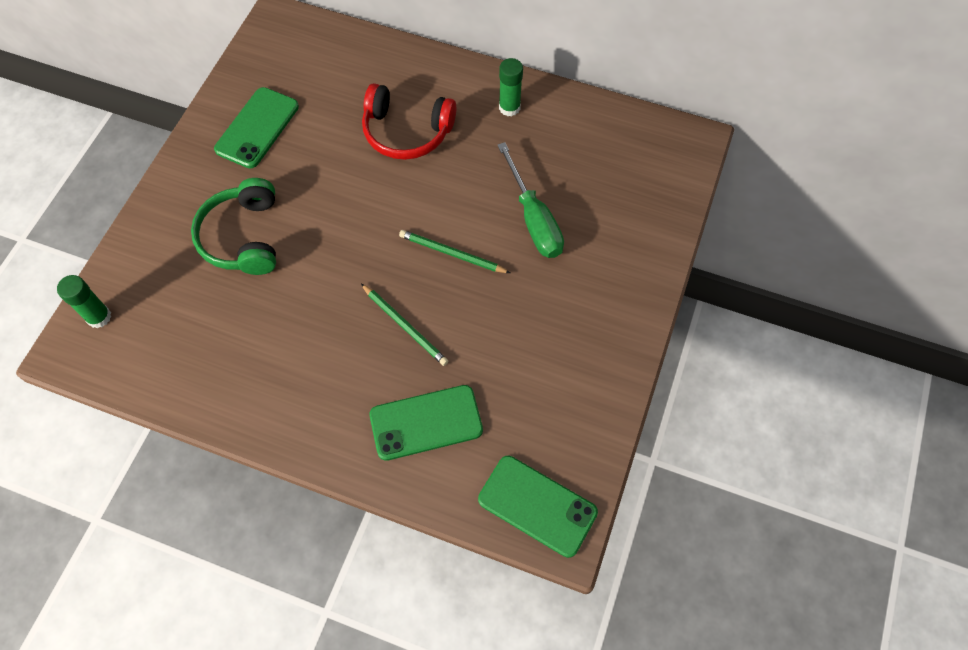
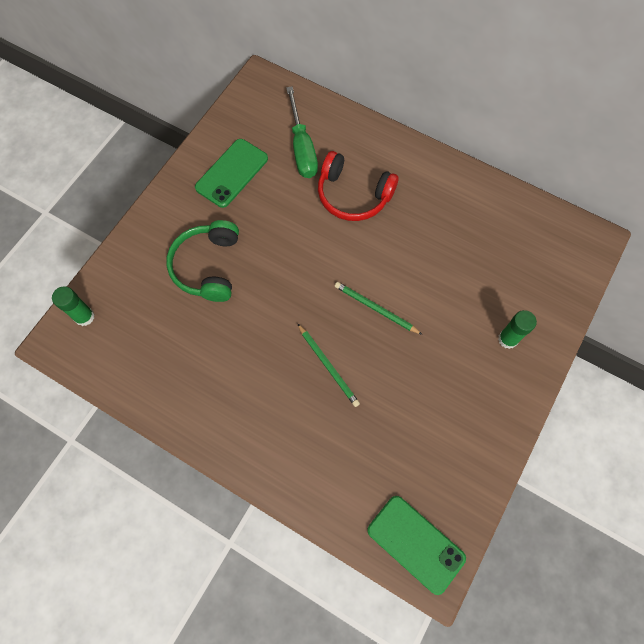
camera: 10 degrees right, 5 degrees up
(426, 422) = (334, 453): green phone -> none
(509, 107) = (441, 186): green glue stick -> green glue stick (508, 339)
(533, 219) = (448, 289): green screwdriver -> green screwdriver (302, 148)

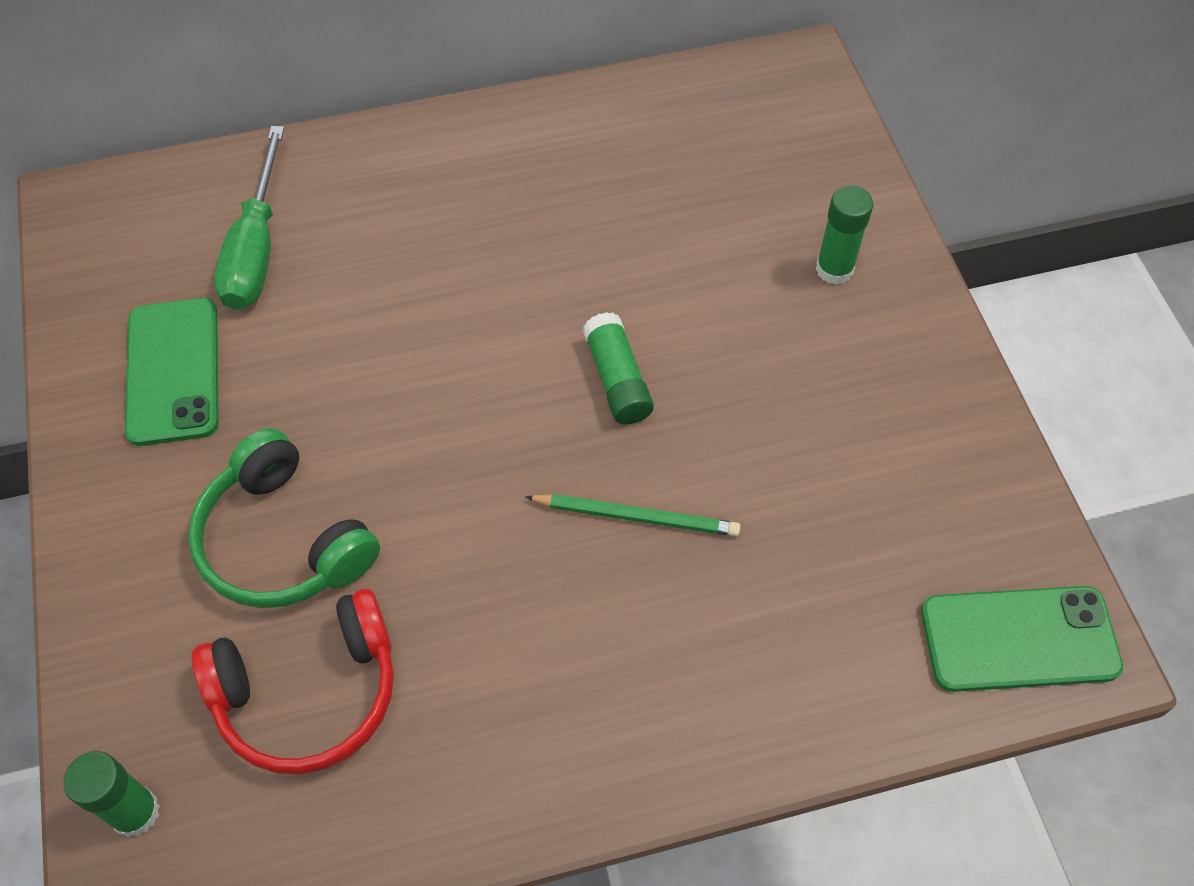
camera: 45 degrees left, 10 degrees down
(302, 148) = (256, 248): green screwdriver -> green screwdriver turned 60 degrees clockwise
(353, 195) = (412, 253): red headphones -> red headphones (309, 693)
(375, 308) = (617, 379): green pencil -> green glue stick

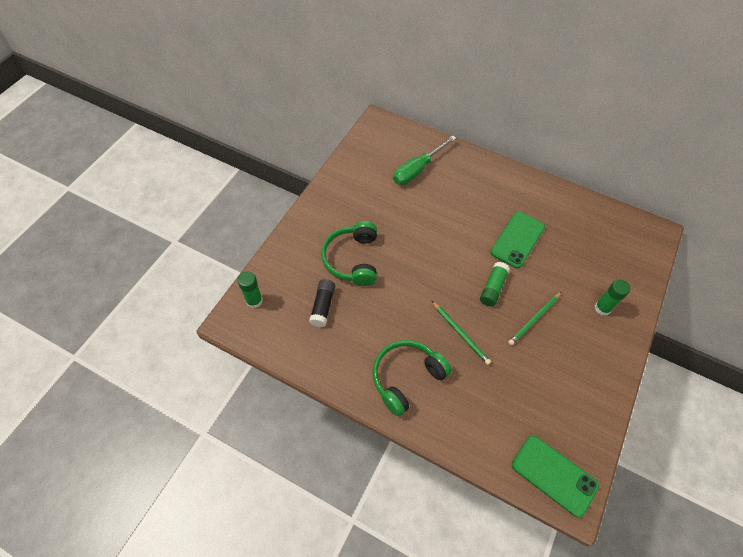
camera: 40 degrees right, 0 degrees up
(173, 371) = (364, 189): green phone -> green phone (517, 239)
(309, 693) = (323, 306): red headphones -> black glue stick
(614, 692) = (406, 378): none -> green headphones
(742, 381) = (534, 319): none -> green pencil

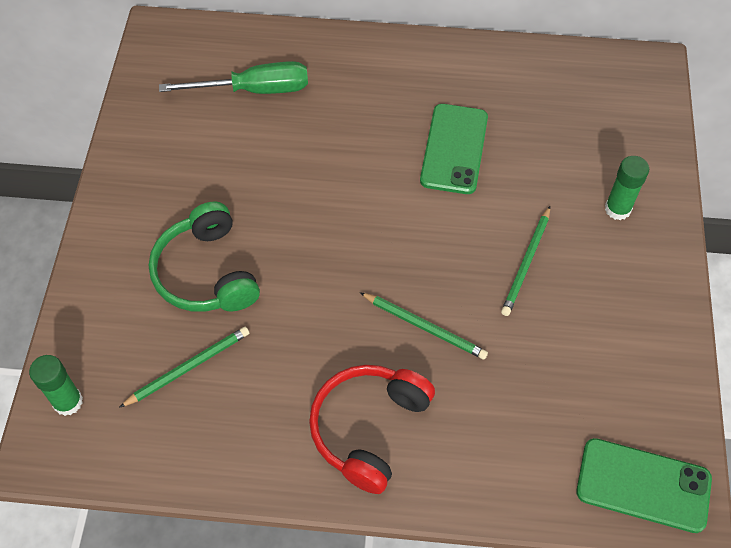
camera: 20 degrees left, 0 degrees up
(323, 306) = (188, 367): black glue stick -> green pencil
(406, 378) = (369, 428): green headphones -> red headphones
(417, 169) = (254, 90): green screwdriver -> green screwdriver turned 120 degrees counterclockwise
(493, 288) = (446, 237): green glue stick -> none

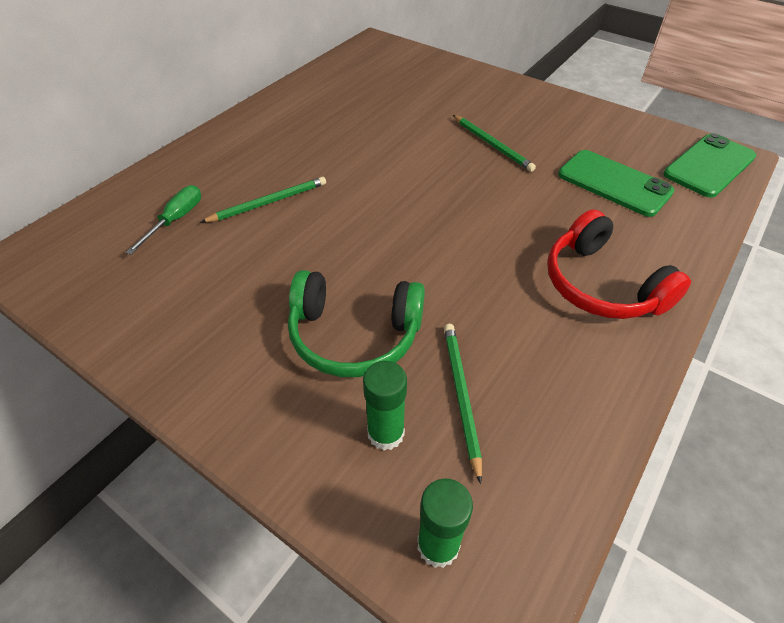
camera: 60 degrees left, 10 degrees down
(254, 90) = (176, 220): green screwdriver -> green screwdriver, size x0.63
(425, 327) = (517, 214): green pencil -> green pencil (269, 202)
(454, 149) = (359, 138): green phone -> green phone (614, 183)
(617, 209) = (477, 93): green glue stick -> green glue stick (385, 433)

